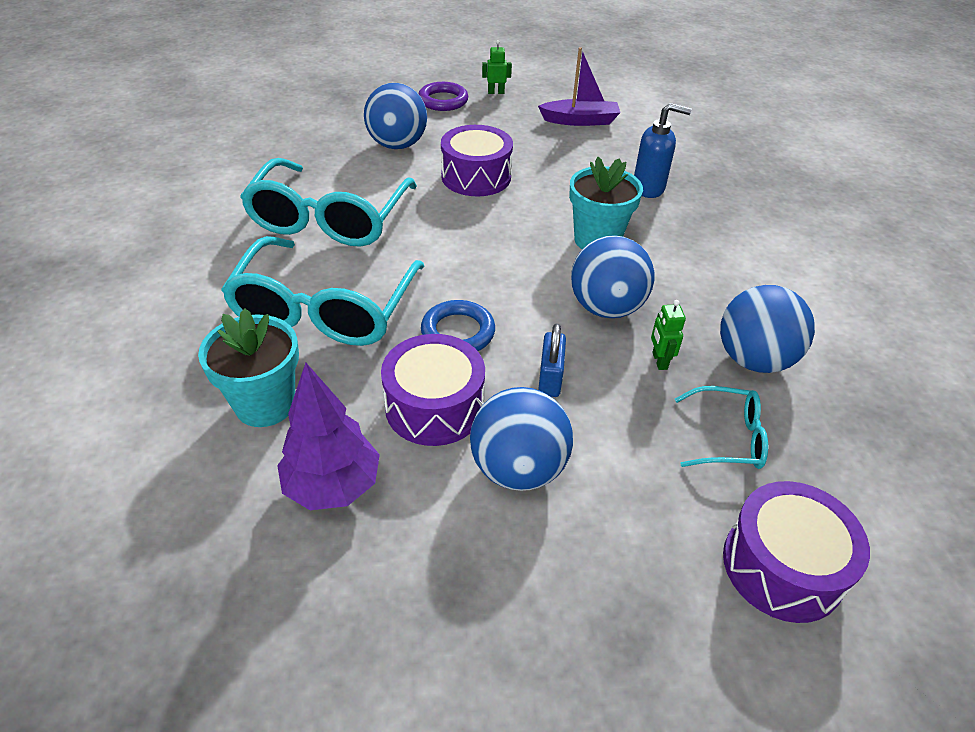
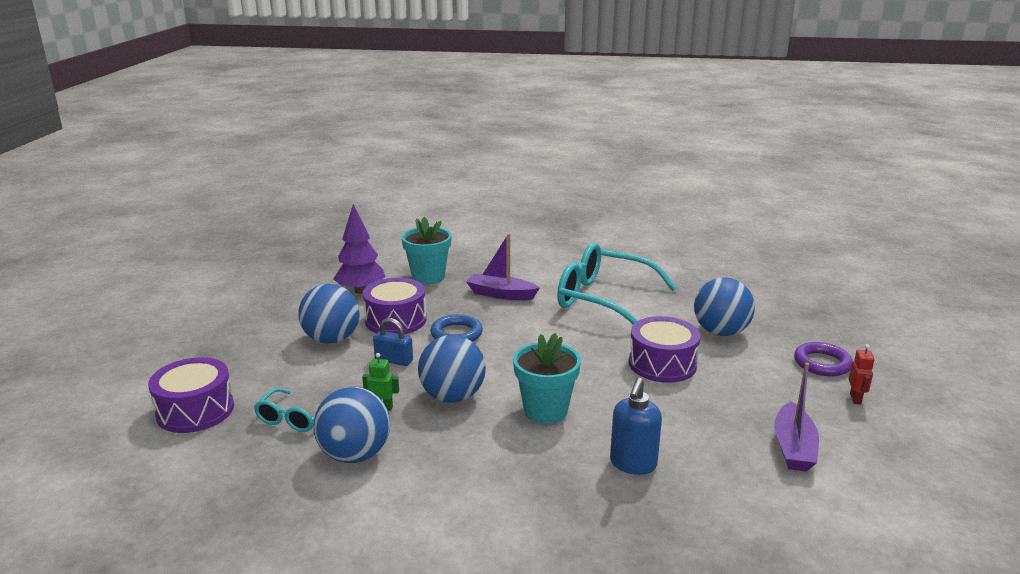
camera: 105 degrees right, 20 degrees down
(325, 309) = (501, 294): turquoise glasses -> purple boat
(496, 92) = (855, 399): green robot -> red robot

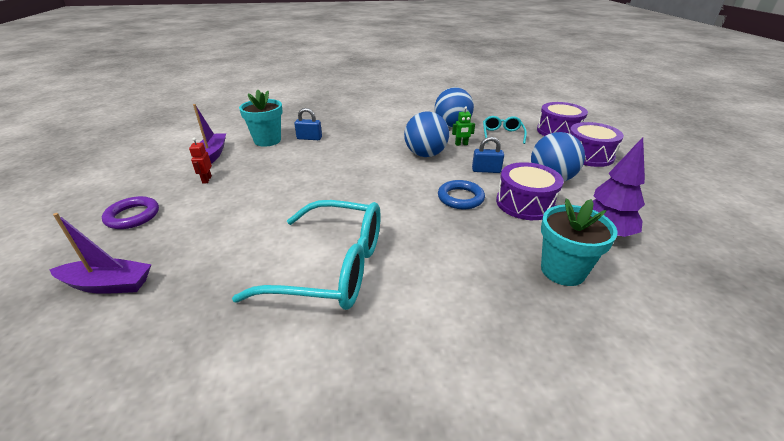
camera: 165 degrees right, 10 degrees up
(501, 294) = (454, 255): purple boat -> purple boat (108, 284)
(545, 410) = (363, 154): turquoise flower pot -> turquoise flower pot (267, 140)
(633, 464) = (309, 138): blue soap dispenser -> blue padlock
(662, 364) = (279, 195): purple drum -> purple drum (588, 155)
(720, 332) = (209, 238): blue ball -> none
(855, 399) = (137, 189): red robot -> red robot (206, 179)

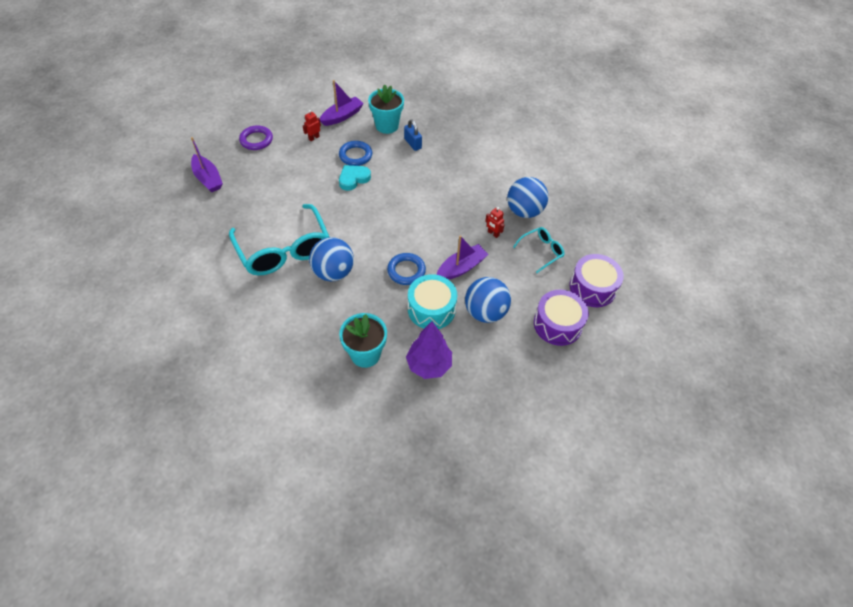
camera: 50 degrees right, 20 degrees up
(273, 167) = (355, 155): none -> blue ring
(300, 180) = (353, 179): none -> turquoise heart
(425, 154) = (452, 221): blue ball -> blue ball (333, 272)
(461, 144) = (493, 233): green robot -> red robot
(486, 170) = (461, 268): blue padlock -> purple boat
(525, 203) = (431, 309): purple drum -> turquoise drum

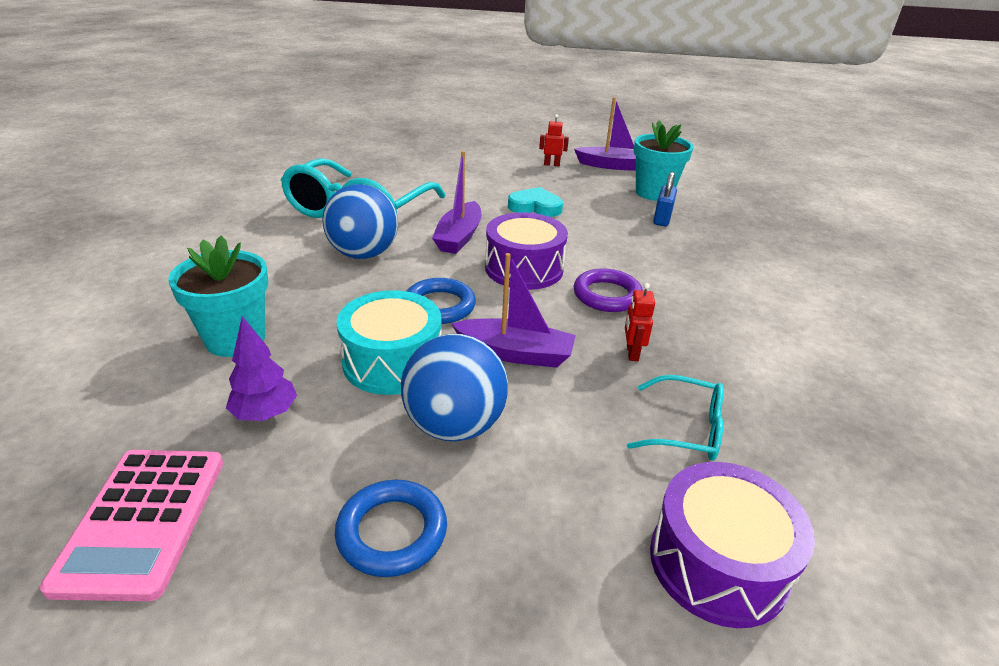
camera: 50 degrees right, 20 degrees down
(208, 179) = (403, 142): purple boat -> purple boat (459, 237)
(256, 140) = (493, 142): purple ring -> purple ring (607, 295)
(355, 155) = (572, 194): blue ring -> blue ring (392, 532)
(429, 365) = (265, 414): purple tree -> purple tree, size x0.67
(458, 423) = (142, 521): none -> pink calculator
(524, 211) = (732, 364): blue ball -> none
(557, 324) = (545, 553): purple drum -> purple drum (524, 268)

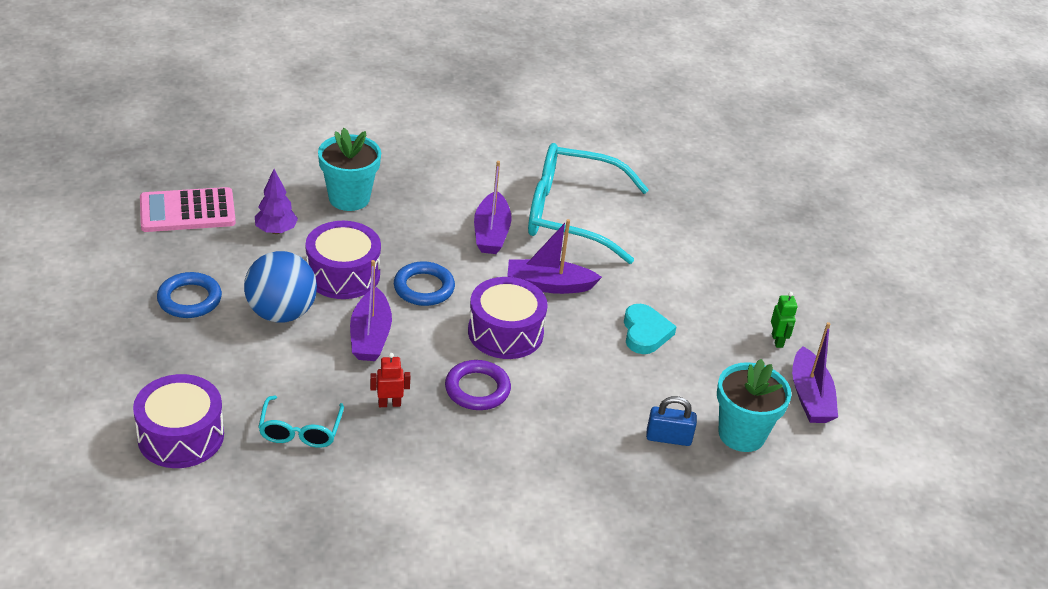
camera: 75 degrees right, 5 degrees up
(363, 254) = (491, 233): blue ball -> purple boat
(392, 362) = (343, 274): turquoise drum -> purple drum
(551, 164) = (777, 340): red robot -> green robot

